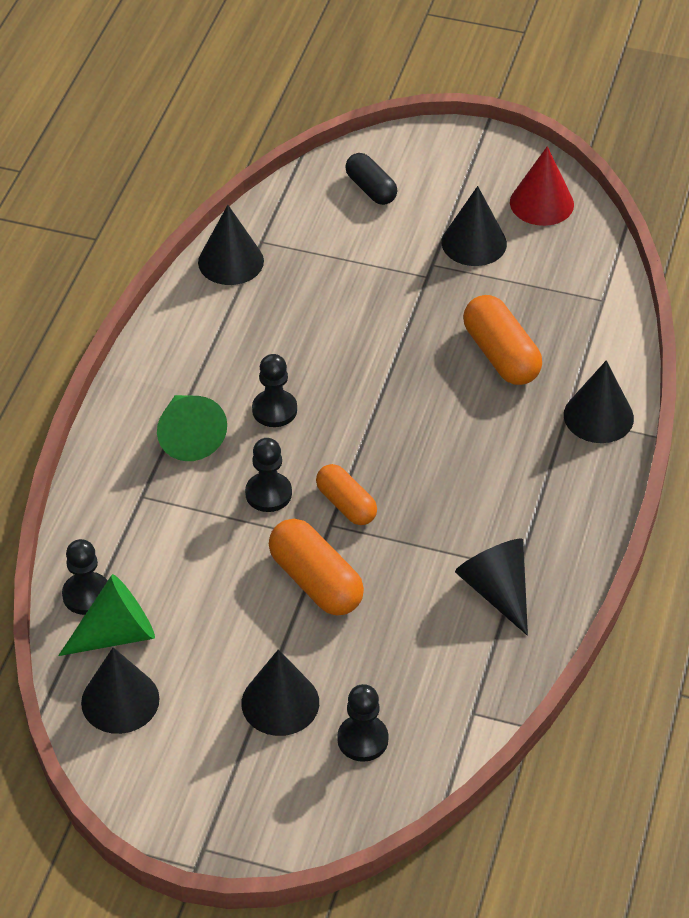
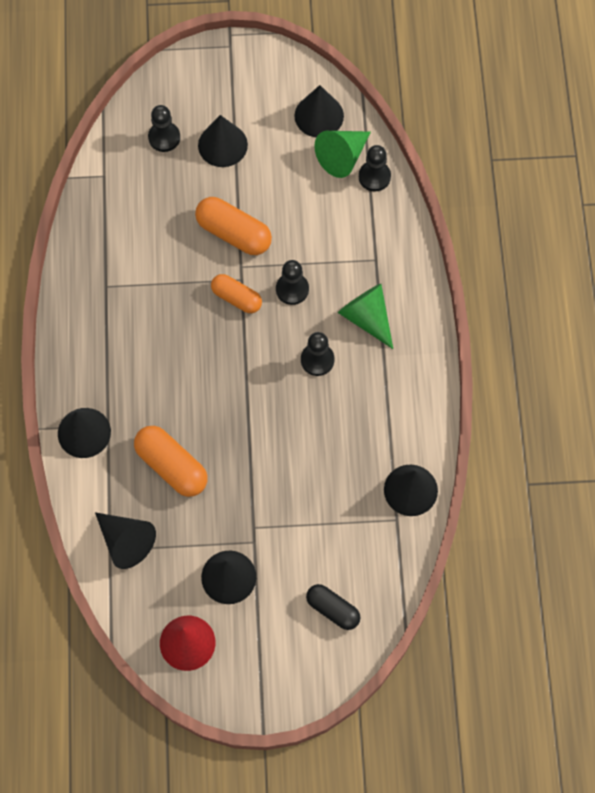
camera: 160 degrees right, 20 degrees up
(497, 591) = (114, 264): black cone -> black cone (126, 541)

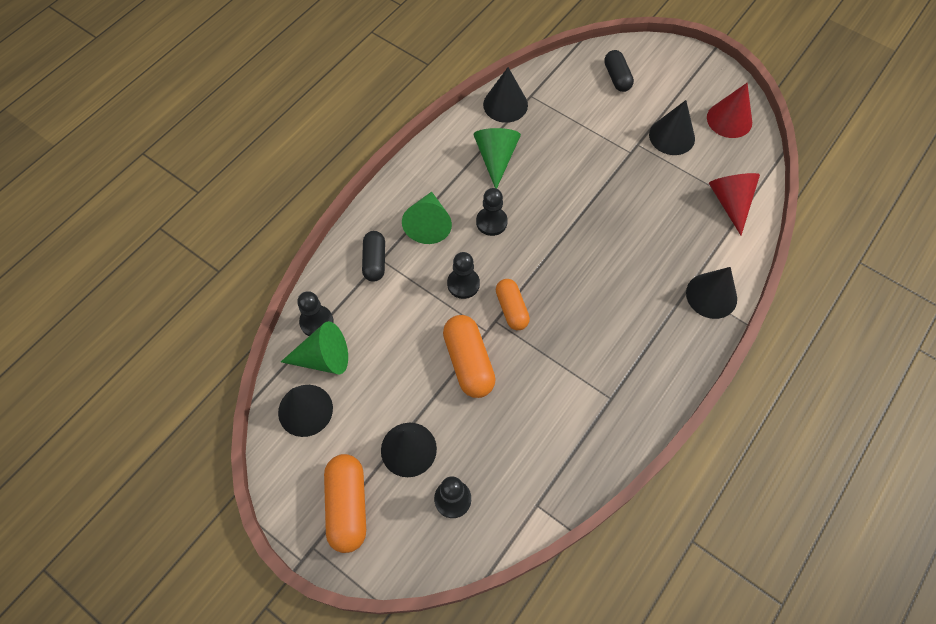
camera: 140 degrees left, 5 degrees down
(126, 541) = (730, 202): black cone -> red cone
(171, 466) = (659, 227): orange capsule -> orange capsule (347, 506)
(368, 424) = (496, 158): none -> green cone
(379, 254) = (375, 261): none -> black capsule

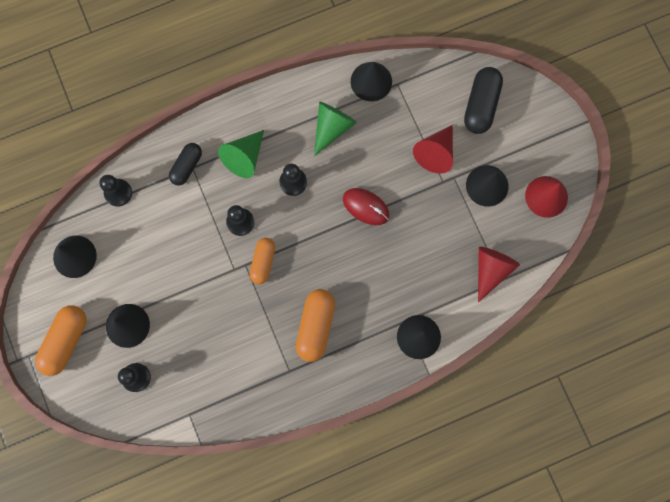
camera: 30 degrees right, 15 degrees up
(323, 358) = (108, 224): green cone -> none
(468, 362) = (206, 285): orange capsule -> orange capsule (315, 326)
(576, 208) = (365, 207): none -> red mouse
(606, 133) = (435, 153): none -> red cone
(617, 77) = (481, 105): black capsule -> black capsule, size x1.51

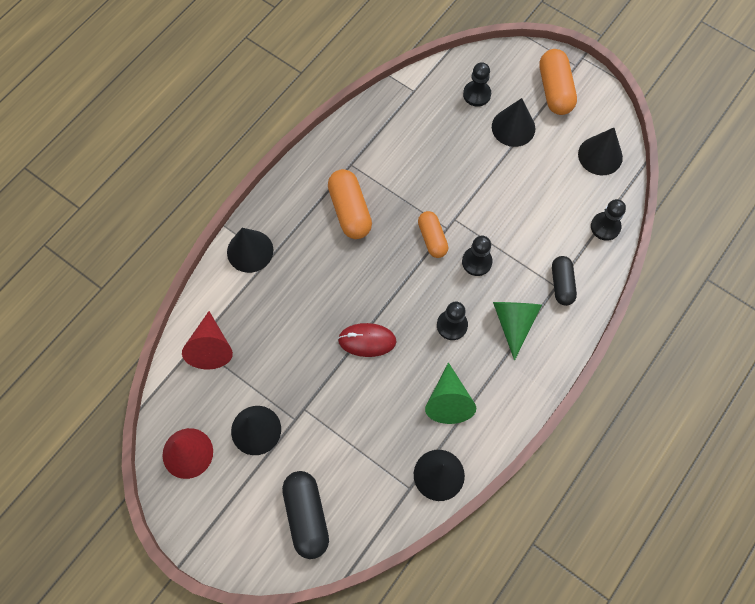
camera: 150 degrees right, 10 degrees down
(435, 153) = (327, 434): red cone -> none

